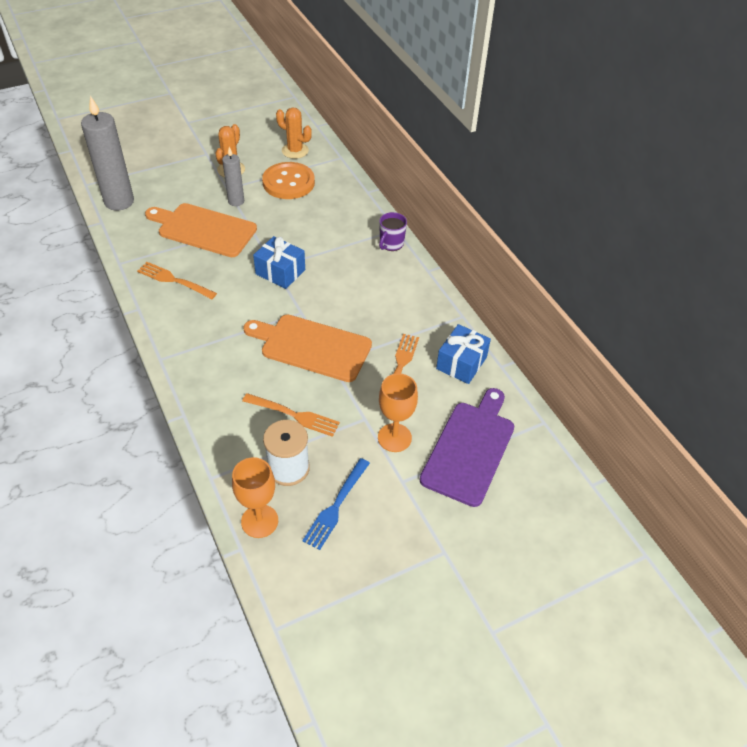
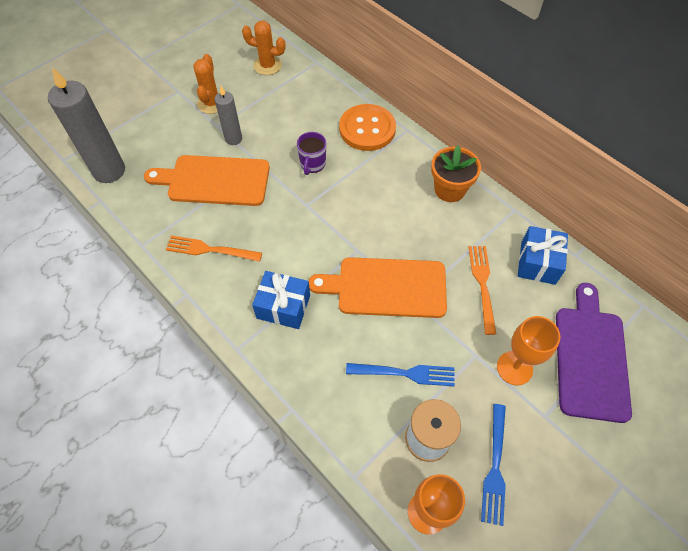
camera: 15 degrees left, 10 degrees up
(280, 272) = (315, 209): blue gift -> blue gift (283, 307)
(288, 182) = (277, 103): orange button -> orange button (367, 129)
(294, 415) = (405, 373): orange fork -> blue fork
(391, 244) = (410, 147): purple mug -> purple mug (312, 164)
(410, 286) = (449, 189): none -> orange flower pot

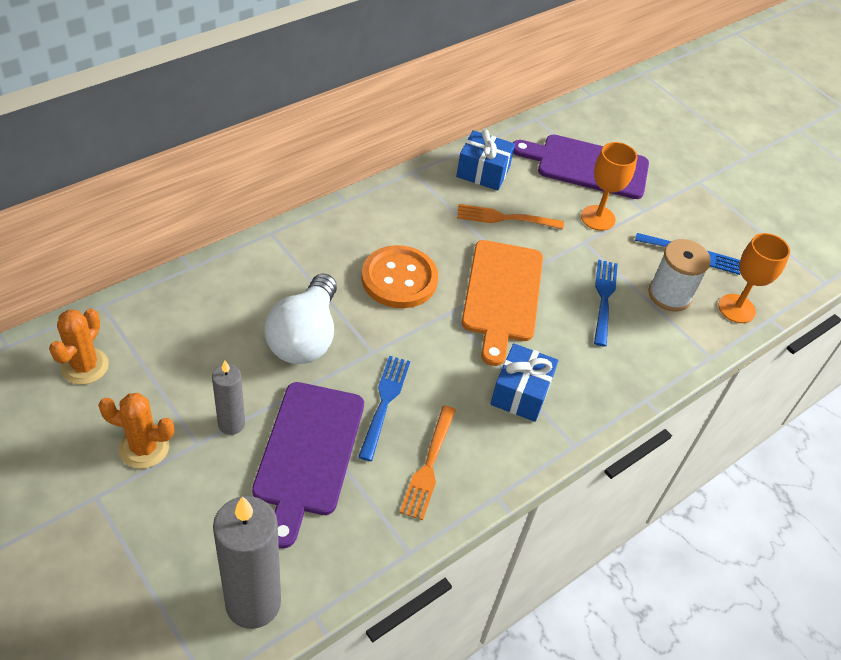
camera: 90 degrees left, 10 degrees down
(214, 180) = (308, 453): orange cutting board -> purple cutting board
(261, 217) = (384, 403): none -> blue fork
(312, 164) = (305, 337): purple mug -> white light bulb
(367, 129) = (258, 271): orange button -> orange button (399, 279)
(449, 189) = (376, 215): orange flower pot -> none

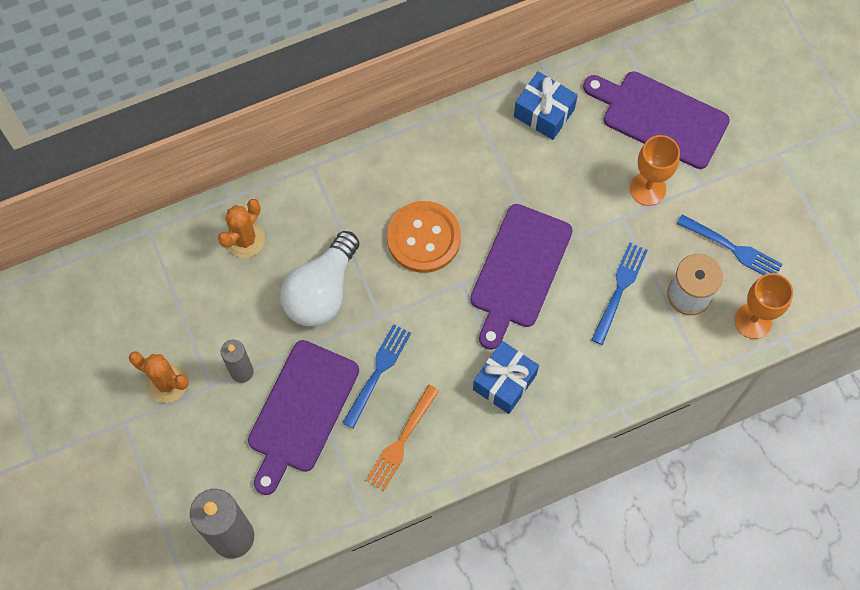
camera: 20 degrees right, 20 degrees up
(85, 366) = (127, 294): orange cactus -> orange cactus (245, 239)
(502, 295) = (519, 271): orange cutting board -> purple cutting board
(505, 218) = (549, 177): orange fork -> none

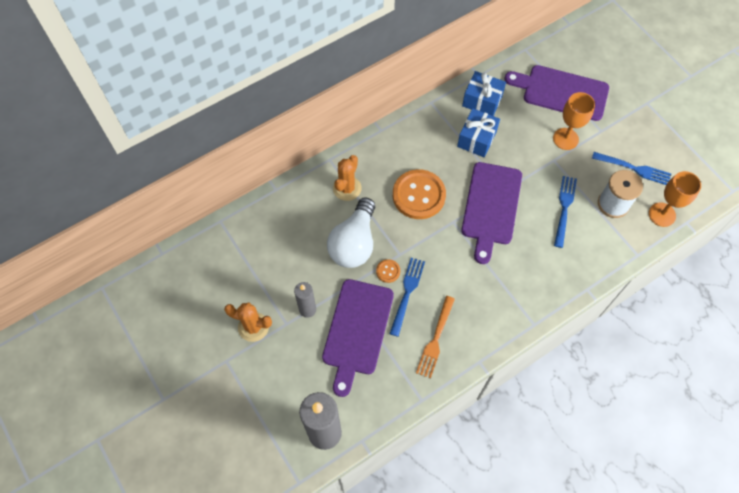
camera: 10 degrees left, 5 degrees down
(245, 239) = (291, 216): orange cactus -> orange cactus (347, 188)
(359, 338) = (388, 271): none -> orange button
(504, 382) = (500, 285): blue gift -> blue gift (476, 139)

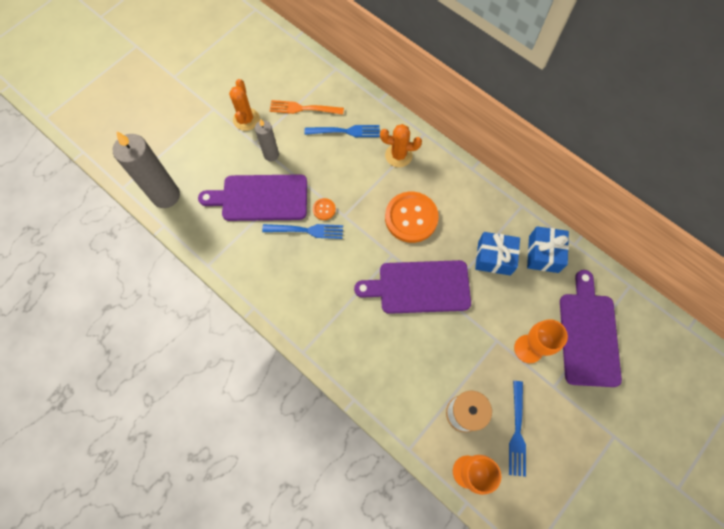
camera: 75 degrees right, 5 degrees up
(354, 243) = (344, 175): white light bulb -> none
(435, 339) = (267, 264): orange fork -> orange fork (303, 108)
(564, 208) = (441, 361): blue fork -> blue fork (345, 131)

